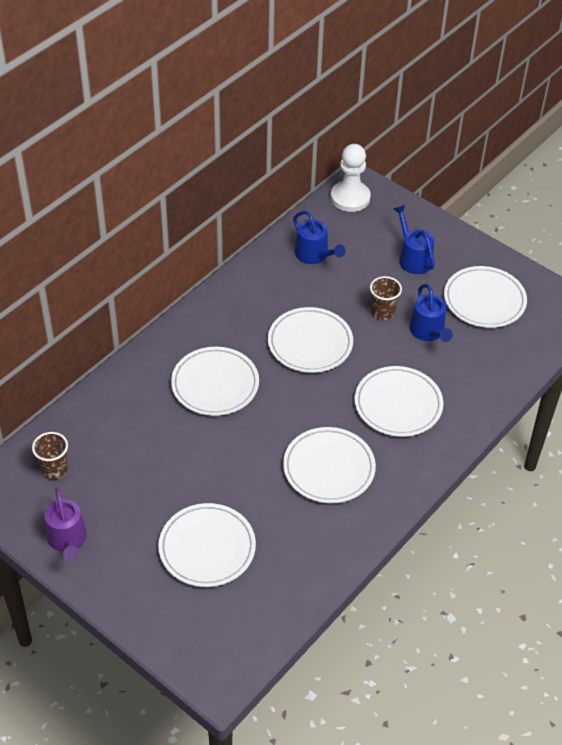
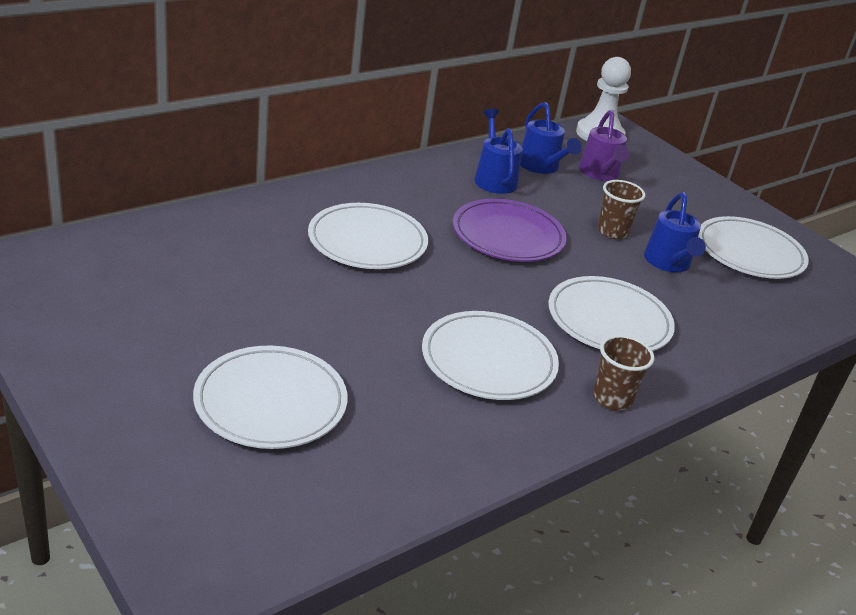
camera: 10 degrees right, 15 degrees down
(54, 469) = (108, 266): brown cup -> brown cup (612, 398)
(68, 540) = (75, 341): purple watering can -> purple watering can (600, 173)
(310, 343) = (508, 235): white plate -> purple plate
(413, 258) = (664, 197): blue watering can -> blue watering can (494, 179)

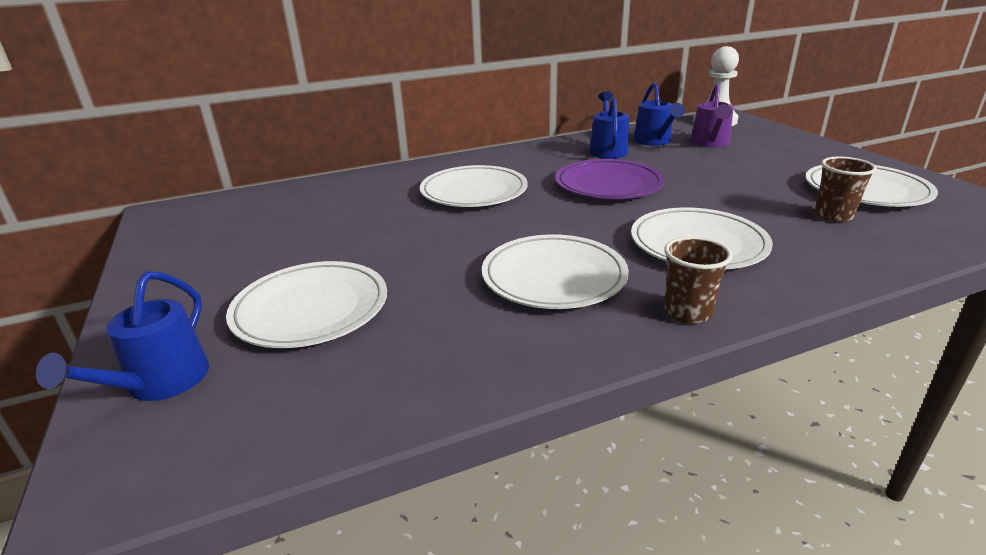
camera: 20 degrees right, 5 degrees down
(612, 232) = (715, 179): brown cup -> brown cup (833, 215)
(669, 263) = (773, 200): blue watering can -> blue watering can (160, 383)

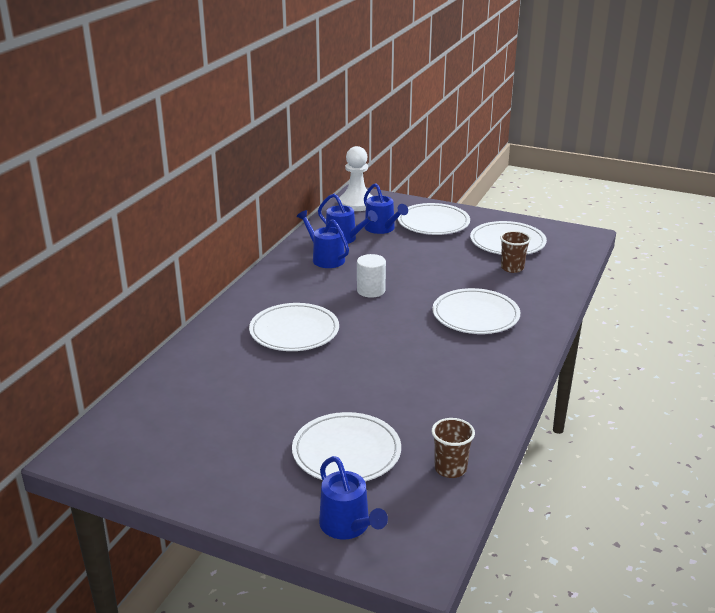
camera: 45 degrees left, 0 degrees up
(554, 277) = (437, 369): white plate -> white plate (433, 223)
(608, 184) = (371, 290): purple plate -> white cylinder
(687, 312) = (520, 358): brown cup -> brown cup (450, 469)
(710, 143) = (382, 229): purple watering can -> blue watering can

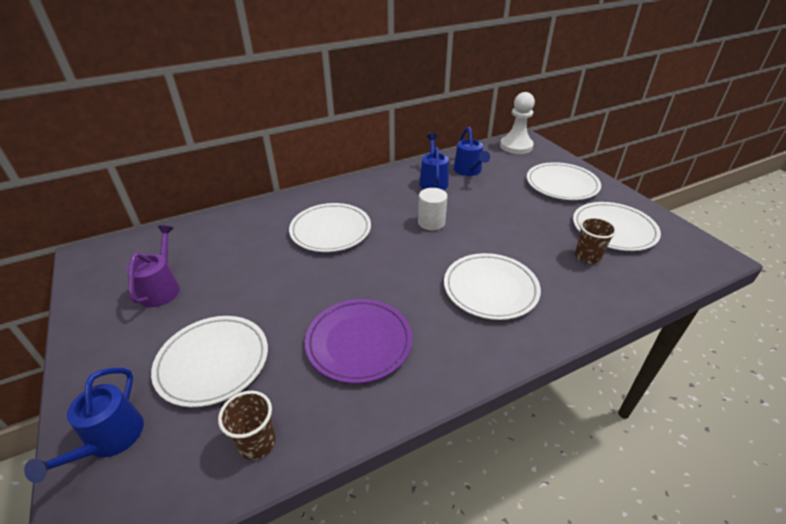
camera: 40 degrees right, 10 degrees up
(211, 437) = (161, 288): none -> purple watering can
(382, 229) = (510, 174): blue watering can -> none
(433, 388) = (359, 342): none -> purple plate

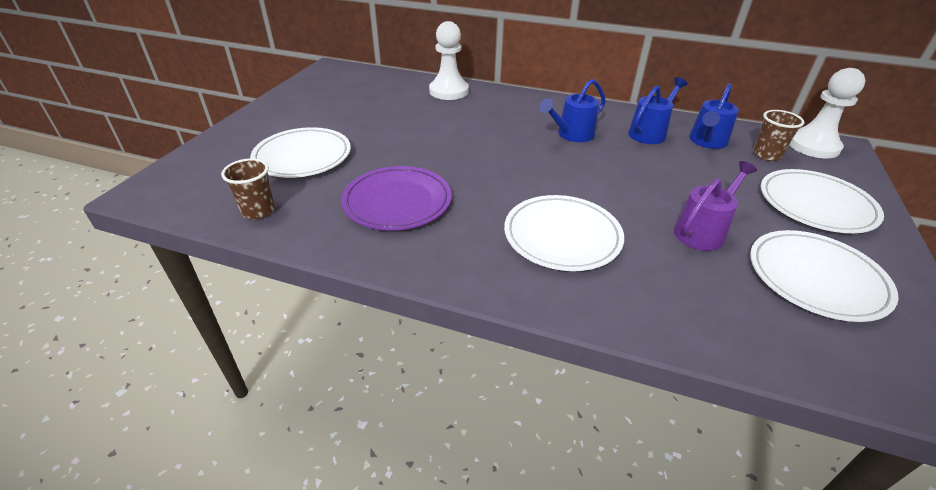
camera: 45 degrees right, 0 degrees up
(110, 440) = (208, 160): blue watering can -> blue watering can (572, 135)
(161, 288) = (338, 103): purple watering can -> purple watering can (702, 231)
(250, 219) = (449, 91): none -> white pawn
(330, 230) = (494, 125): white plate -> none
(431, 222) = (591, 161): white cylinder -> none
(587, 257) = (725, 278): brown cup -> brown cup (766, 155)

